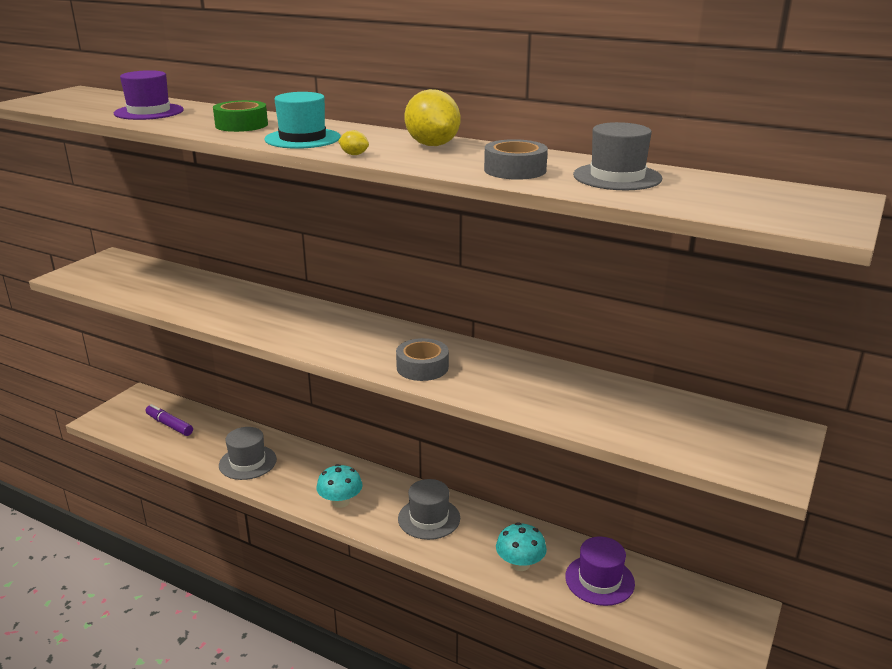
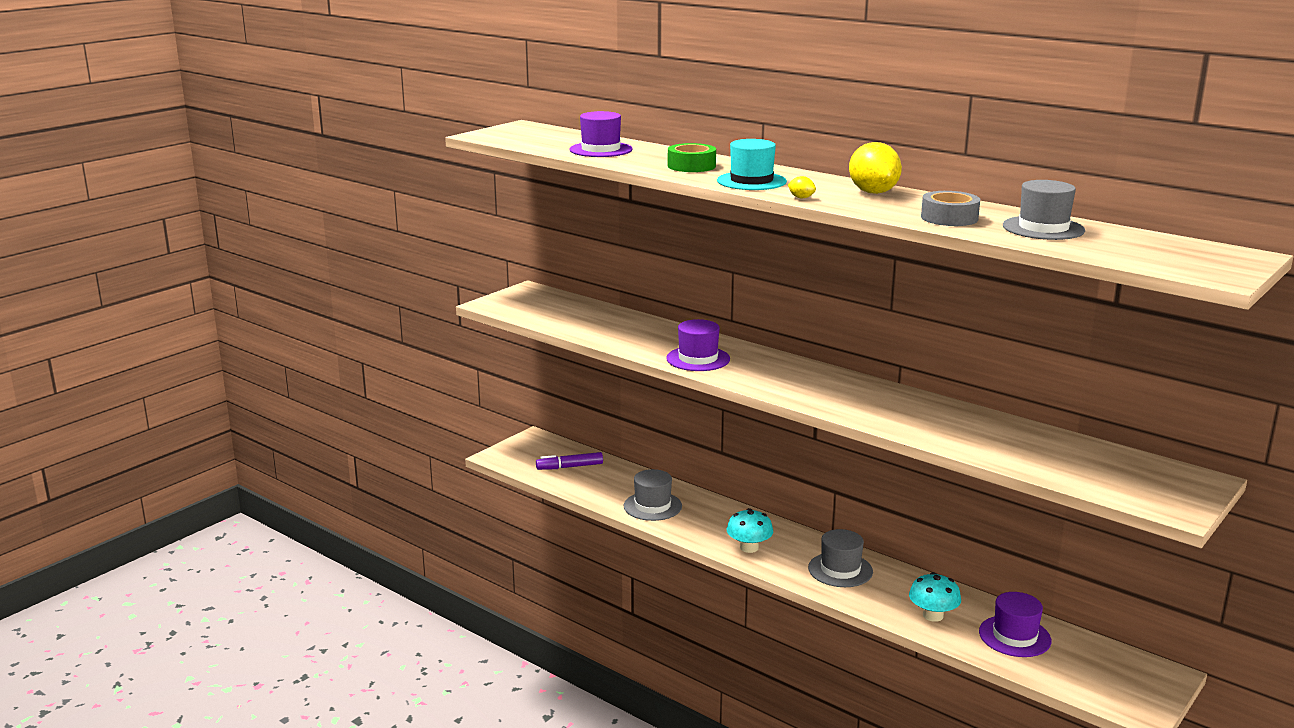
camera: 10 degrees right, 5 degrees down
(169, 425) = (569, 467): purple marker -> purple marker turned 60 degrees counterclockwise
(271, 325) = (698, 359): none -> purple hat
(422, 367) = (847, 404): grey tape -> none

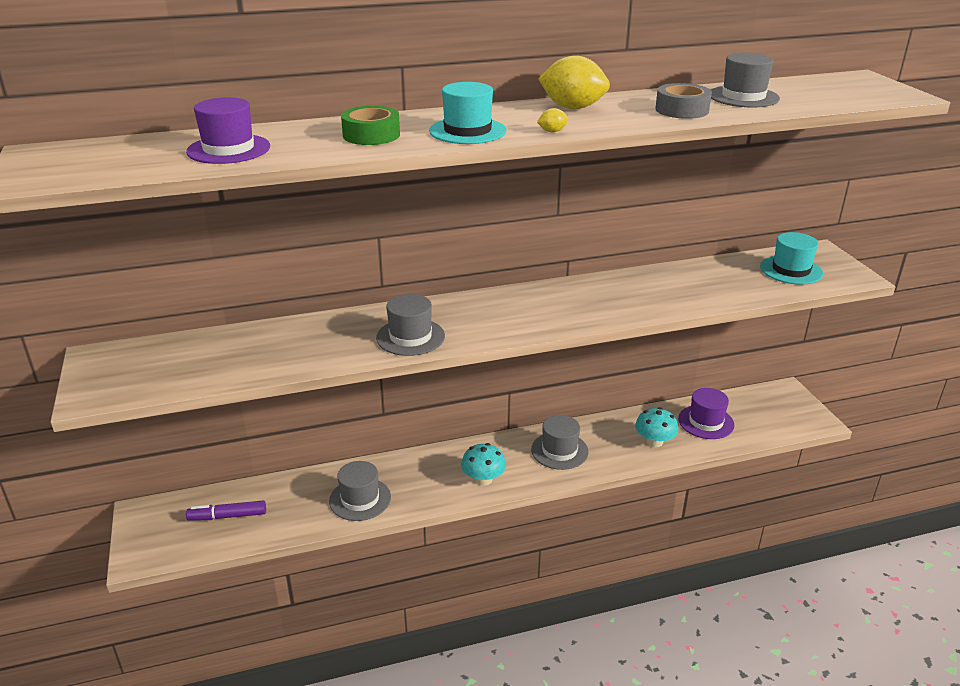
camera: 55 degrees left, 10 degrees up
(569, 467) = (227, 516): purple marker -> purple marker turned 60 degrees clockwise
(698, 359) = (410, 337): purple hat -> grey hat
(1119, 473) = (791, 270): none -> turquoise hat

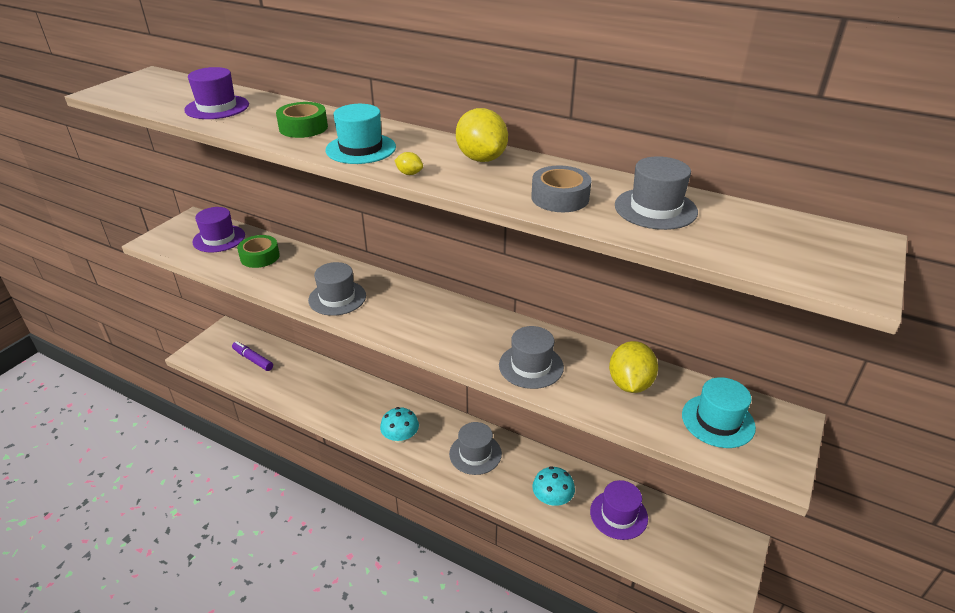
camera: 45 degrees right, 5 degrees up
(175, 356) = (219, 239): none -> purple hat
(260, 347) = (260, 257): none -> green tape
(360, 499) = (321, 397): grey hat -> grey hat (531, 366)
(716, 277) = (630, 384): none -> yellow lemon

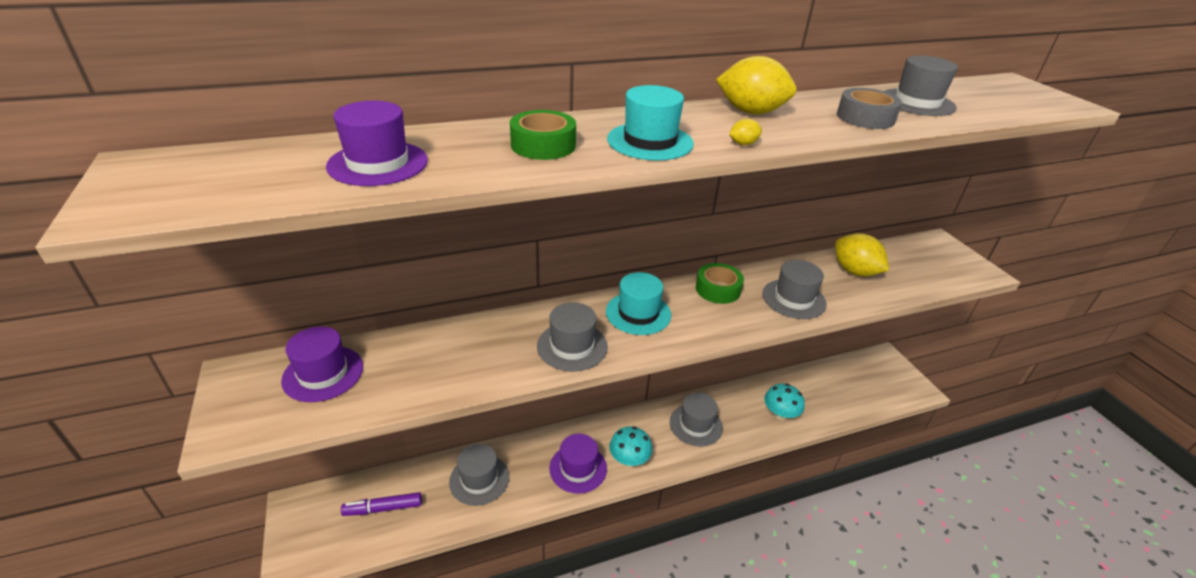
camera: 50 degrees left, 0 degrees up
(260, 257) = (416, 360): green tape -> green tape (718, 289)
(310, 381) = (479, 479): none -> grey hat
(618, 514) = (822, 391): purple hat -> purple hat (578, 468)
(718, 421) = (920, 263): turquoise hat -> turquoise hat (638, 313)

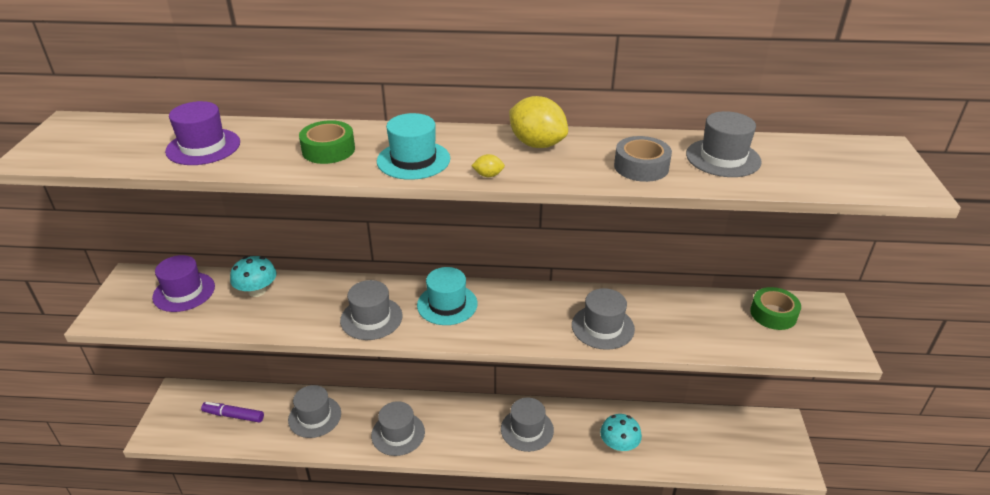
camera: 25 degrees right, 0 degrees up
(578, 468) = (398, 433): purple hat -> grey hat
(629, 459) = (446, 440): turquoise mushroom -> turquoise mushroom (257, 291)
(718, 289) = (536, 300): green tape -> green tape (773, 314)
(854, 271) = (692, 316): yellow lemon -> none

